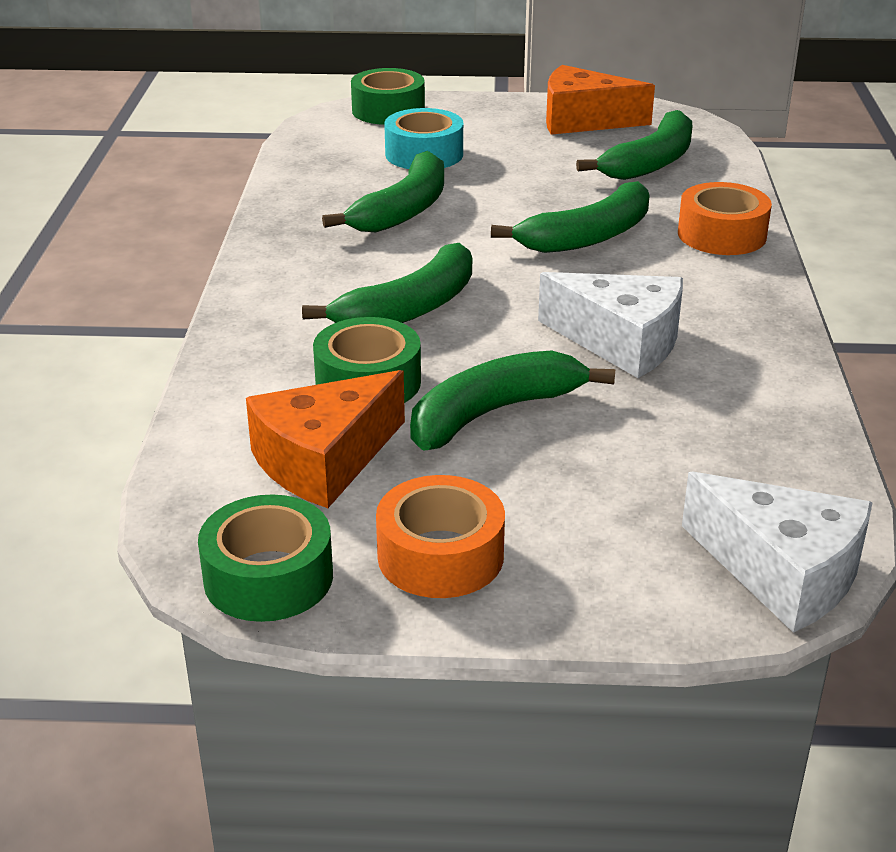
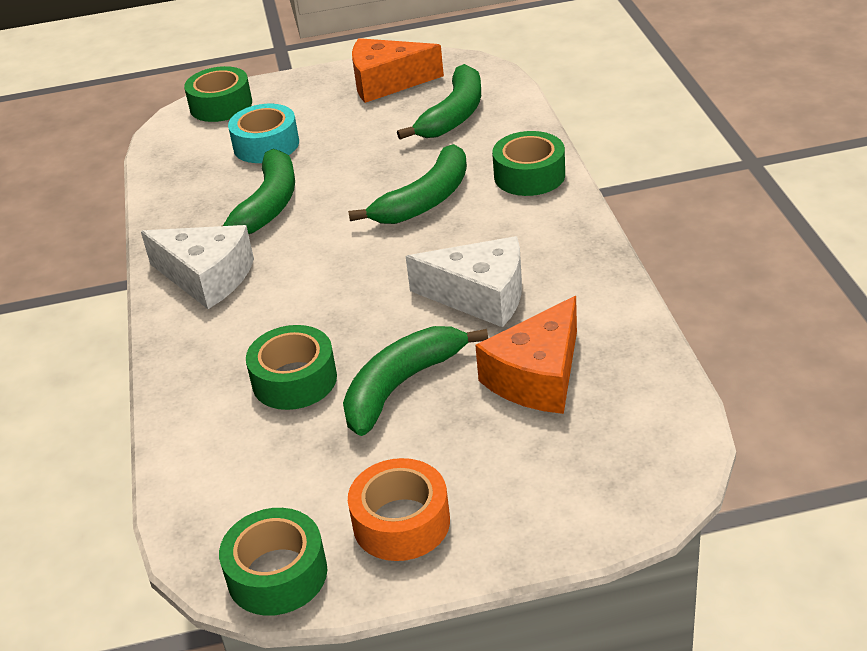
camera: 10 degrees left, 5 degrees up
(324, 461) = (284, 460): orange cheese -> orange cheese (538, 377)
(410, 308) = (305, 302): green banana -> none
(721, 235) = (529, 175): orange tape -> green tape
(782, 572) = (654, 473): white cheese -> white cheese (207, 277)

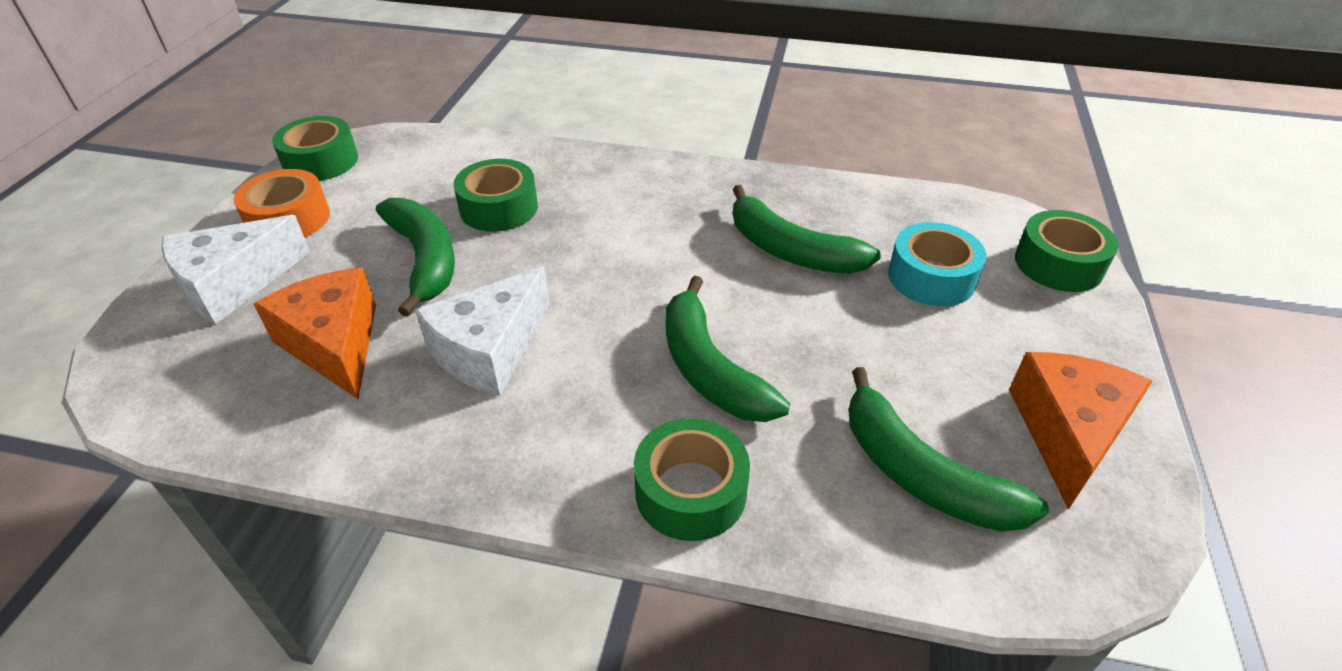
camera: 110 degrees right, 5 degrees up
(207, 277) = (691, 192): white cheese -> white cheese (233, 284)

